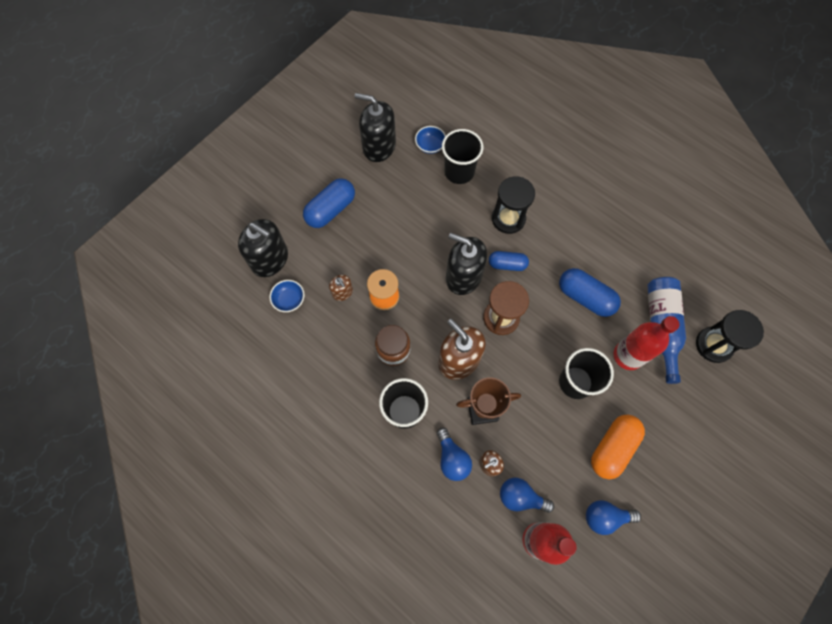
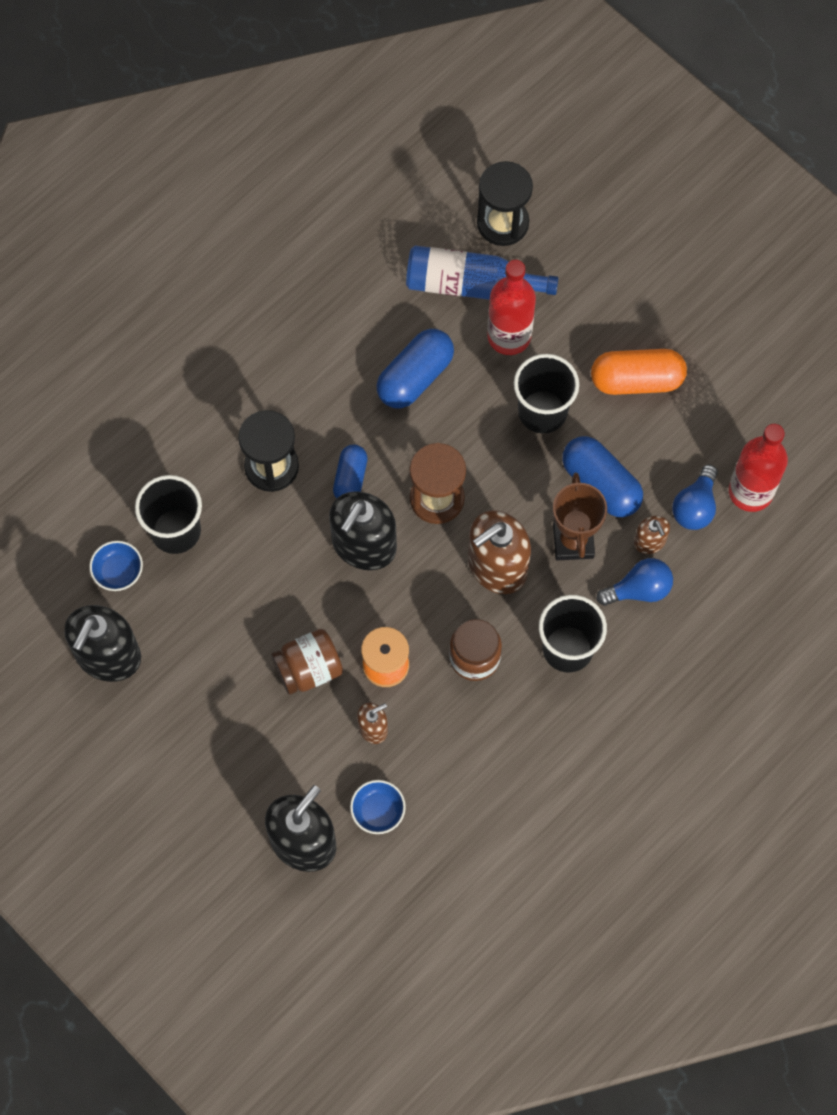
camera: 85 degrees left, 0 degrees up
(331, 210) = (222, 740): blue capsule -> blue capsule (600, 484)
(378, 252) = (308, 669): none -> brown jar
(605, 517) = (725, 405): blue light bulb -> none
(612, 448) = (636, 380): orange capsule -> orange capsule turned 45 degrees counterclockwise

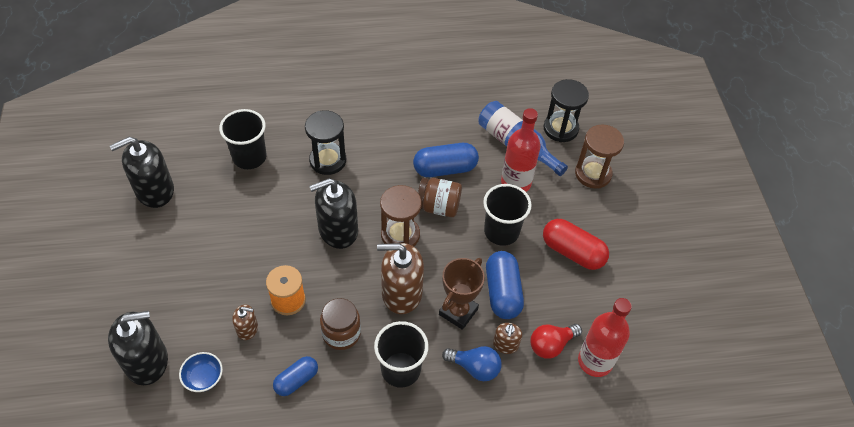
camera: 35 degrees right, 15 degrees down
(118, 572) = (202, 156): blue bowl -> none
(308, 669) = (245, 271): brown jar -> brown jar (438, 206)
(350, 478) = (363, 193): blue capsule -> blue capsule (296, 380)
(585, 260) = (593, 174): none -> brown hourglass
(636, 380) = (572, 252): orange capsule -> red capsule
(695, 506) = (551, 345): blue light bulb -> red light bulb

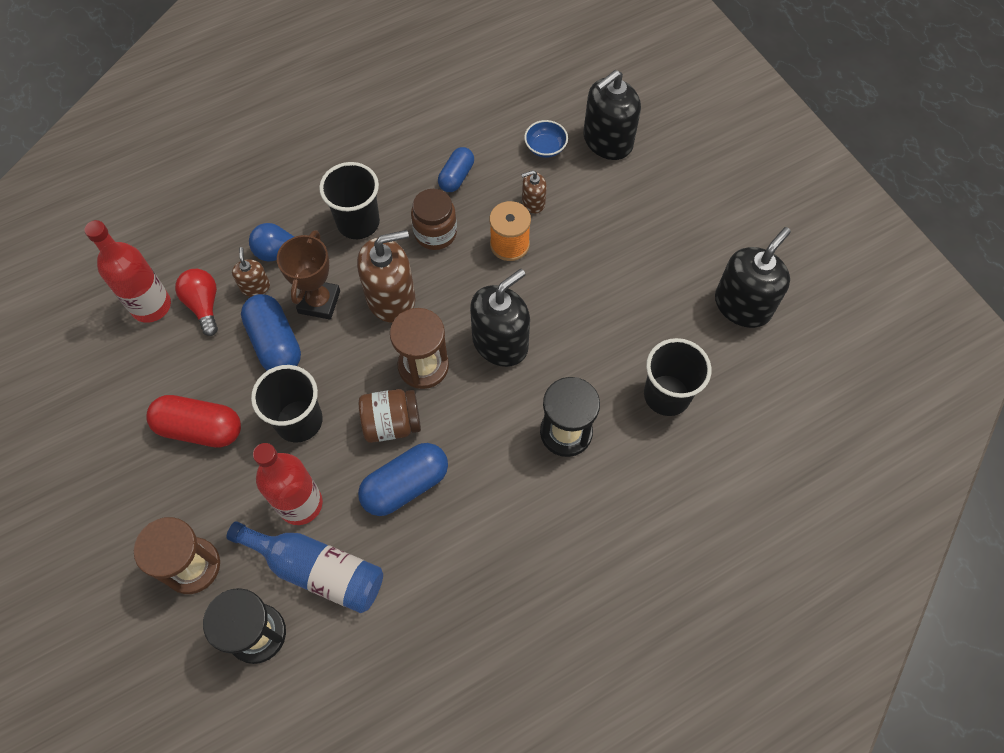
camera: 160 degrees right, 10 degrees up
(551, 345) = (204, 305): red light bulb -> red light bulb turned 60 degrees counterclockwise

